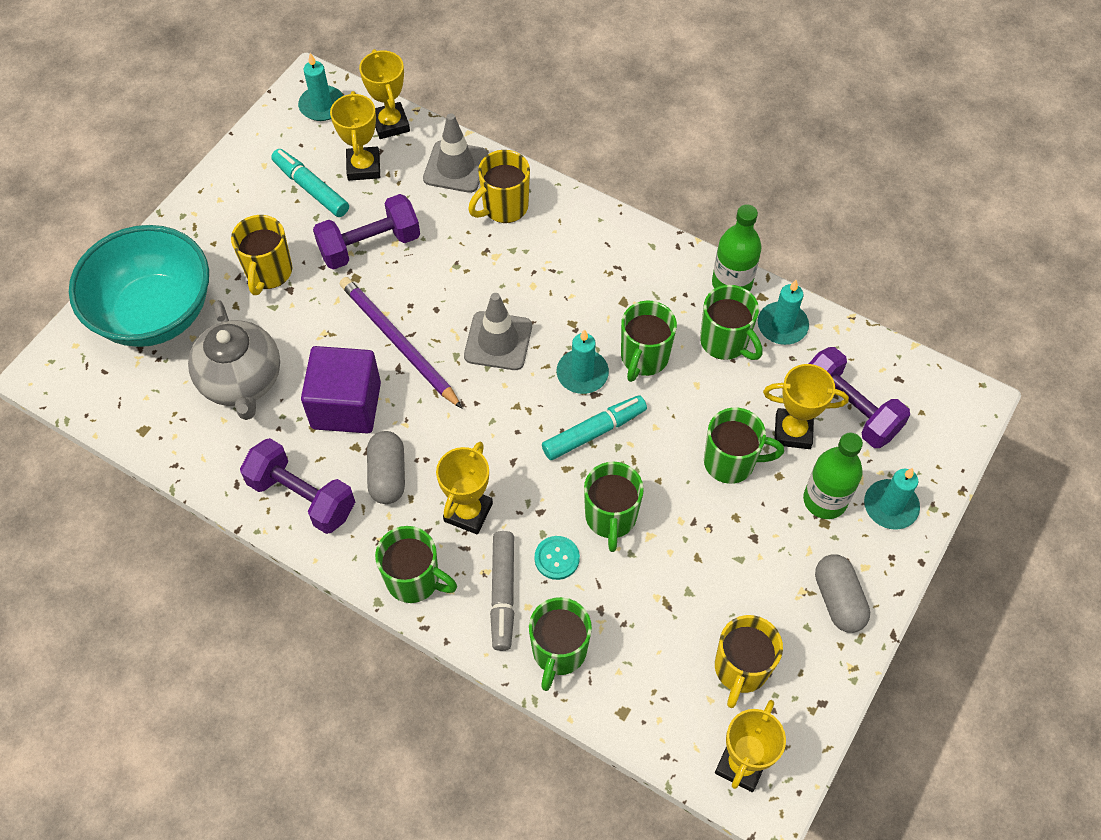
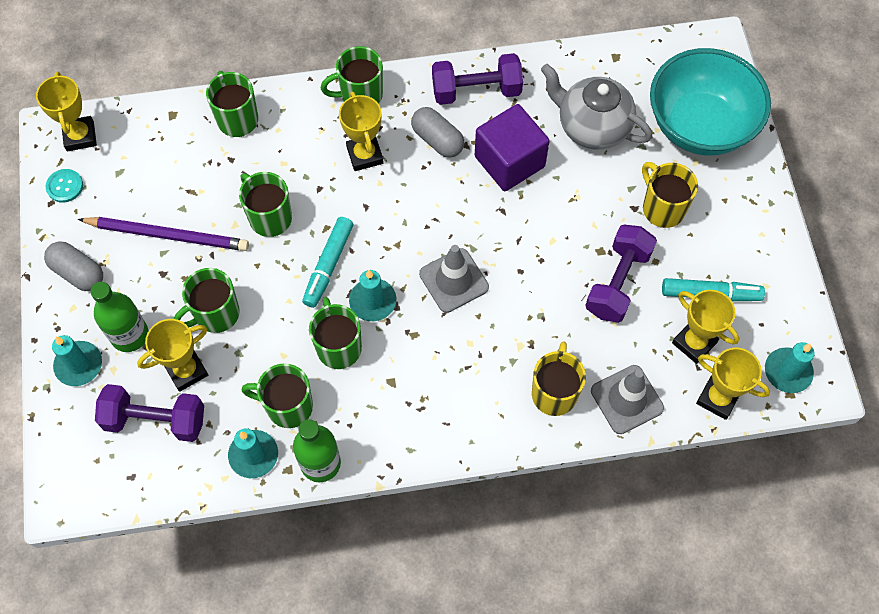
camera: 140 degrees right, 5 degrees up
(398, 343) = (520, 227): purple pencil -> purple pencil (168, 235)
(503, 593) = (299, 126): grey marker -> none
(557, 558) = (283, 168): turquoise button -> turquoise button (65, 186)
(740, 669) = (116, 186): yellow mug -> none

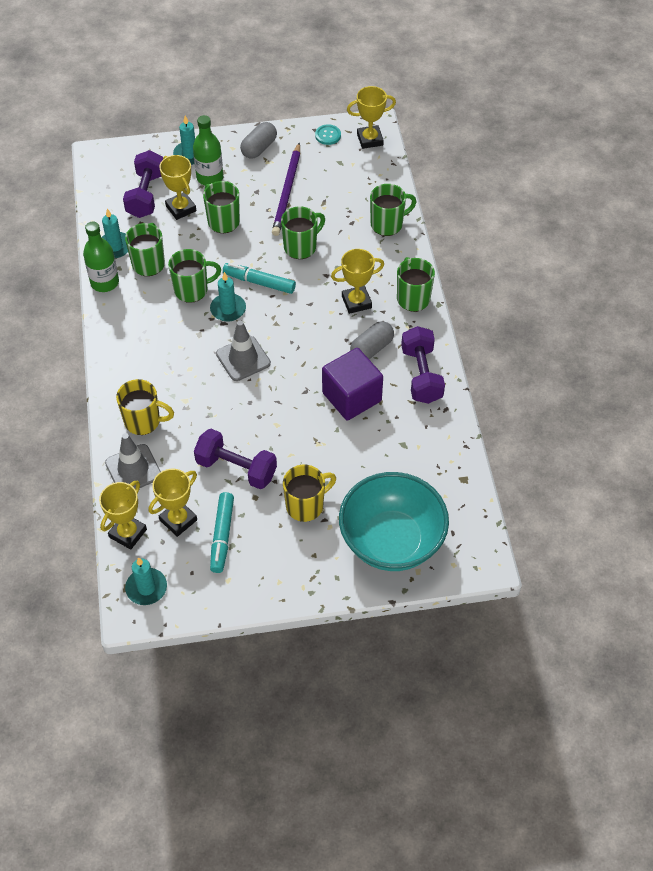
camera: 90 degrees right, 10 degrees down
(592, 127) = (388, 457): grey teapot -> none

